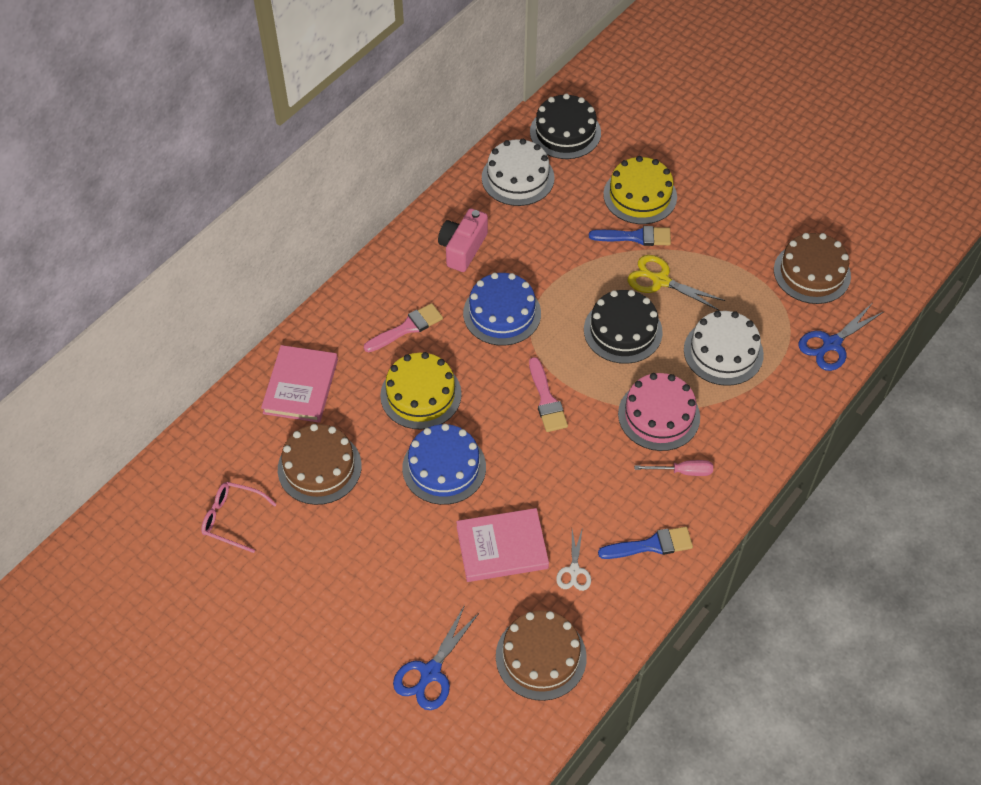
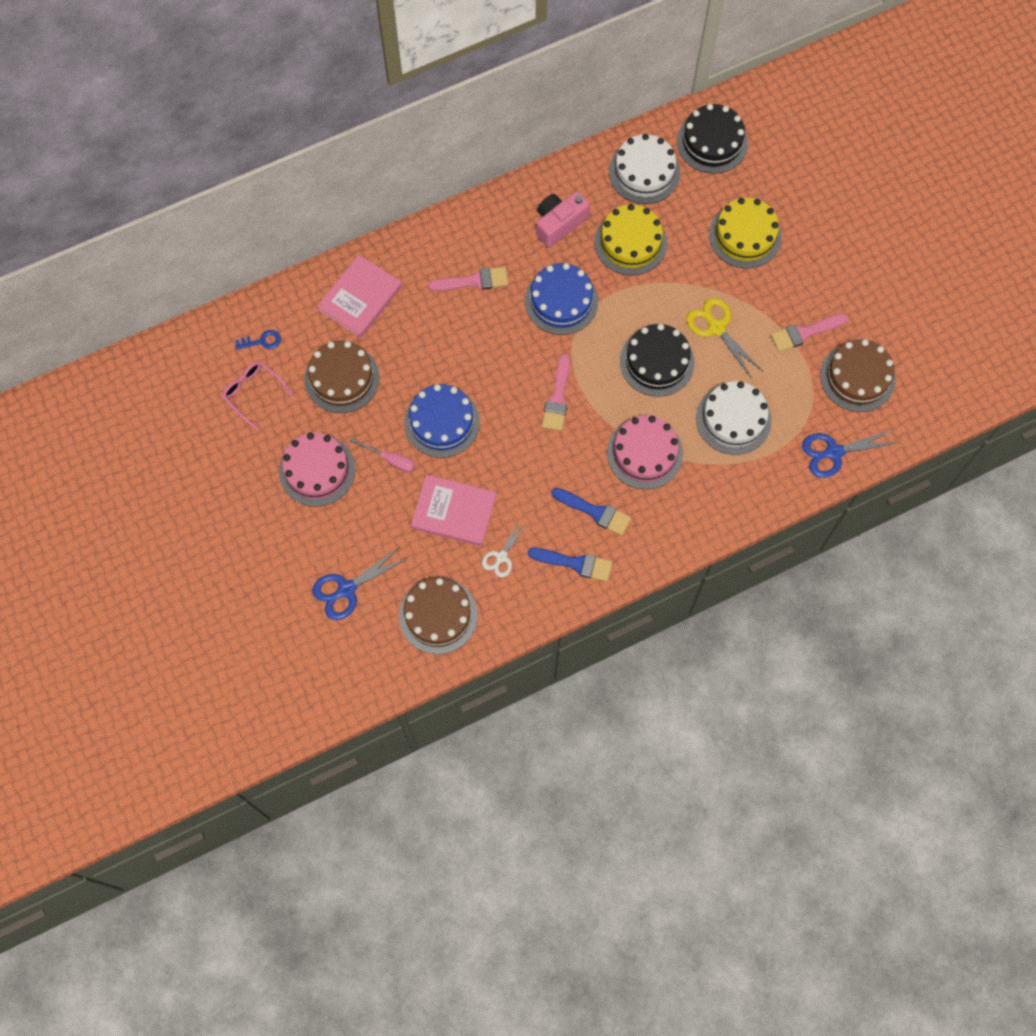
camera: 25 degrees right, 15 degrees up
(217, 465) = (262, 341): none -> blue key
(338, 566) = (317, 470): none -> pink cake
(421, 394) = (455, 348): yellow cake -> yellow cake (630, 242)
(635, 237) = (718, 275): blue brush -> blue brush (595, 512)
(682, 471) = (636, 512): pink screwdriver -> pink screwdriver (390, 459)
(742, 254) = (804, 333): none -> pink brush

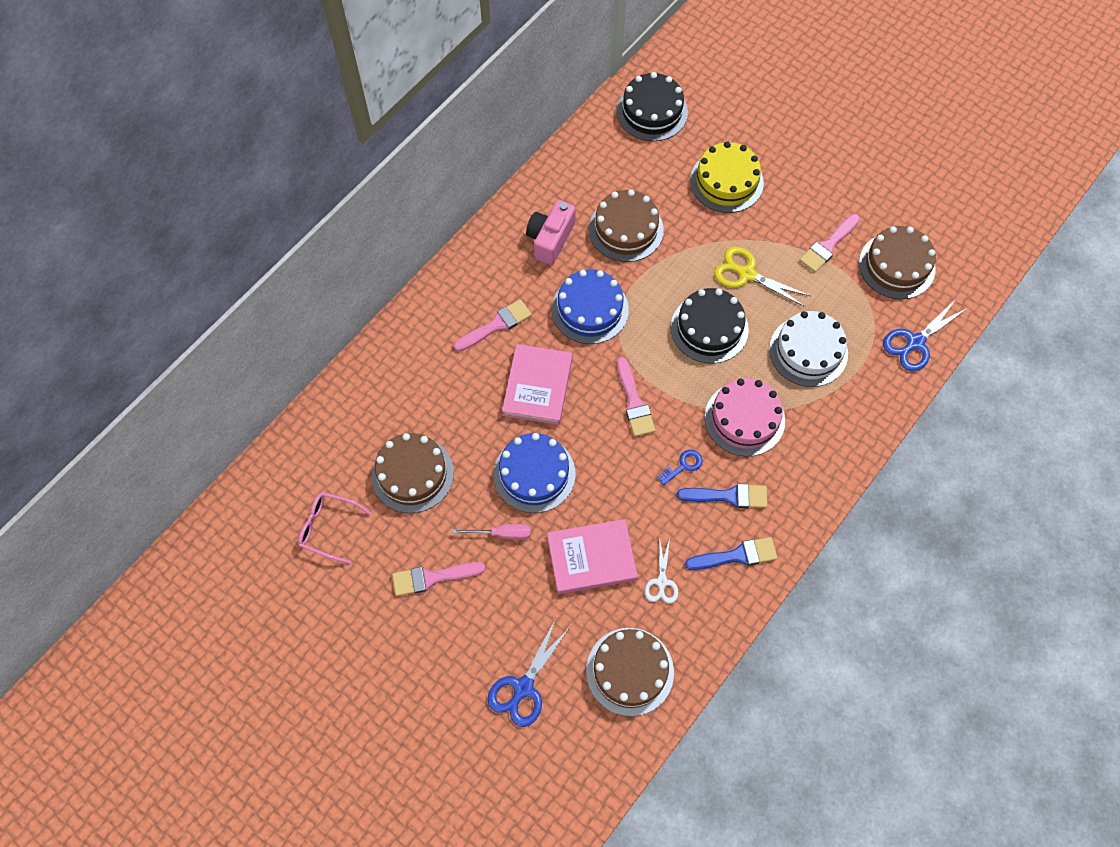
camera: 25 degrees left, 5 degrees down
(262, 341) = (312, 471): blue key -> blue key (683, 466)
(317, 470) = (432, 578): pink cake -> pink brush
(360, 298) = (392, 388): pink book -> pink book (537, 386)
(630, 242) = (626, 229): yellow cake -> brown cake
(644, 172) = (604, 162): white cake -> none

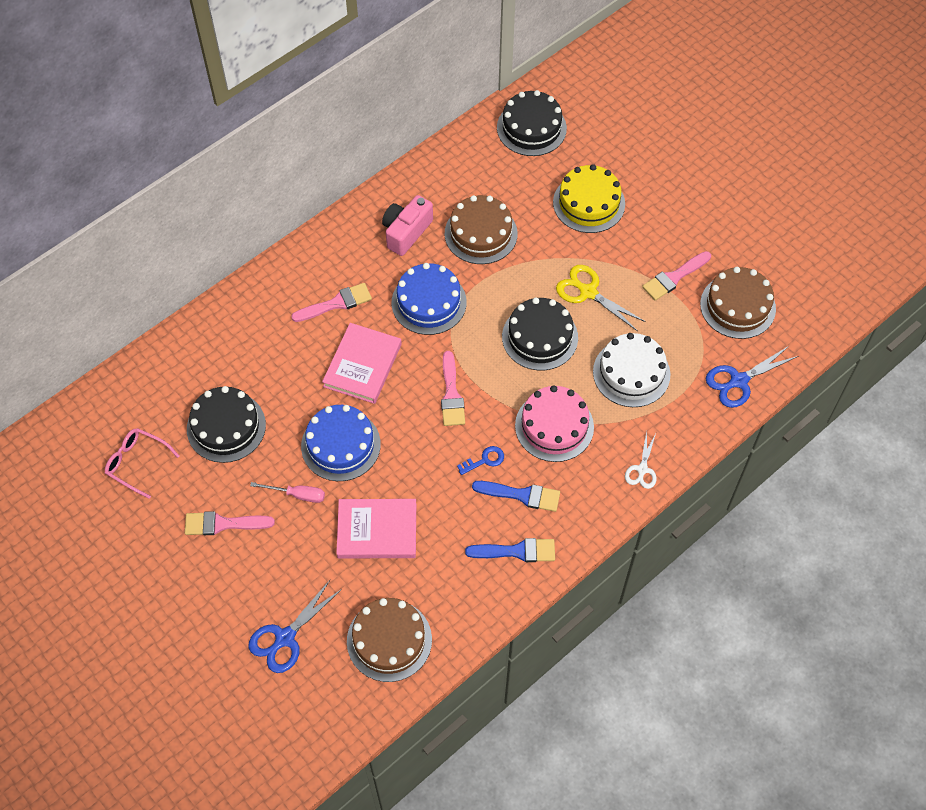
camera: 10 degrees right, 5 degrees down
(412, 474) = (226, 427): brown cake -> black cake
(661, 582) = (439, 563): white scissors -> white scissors (642, 469)

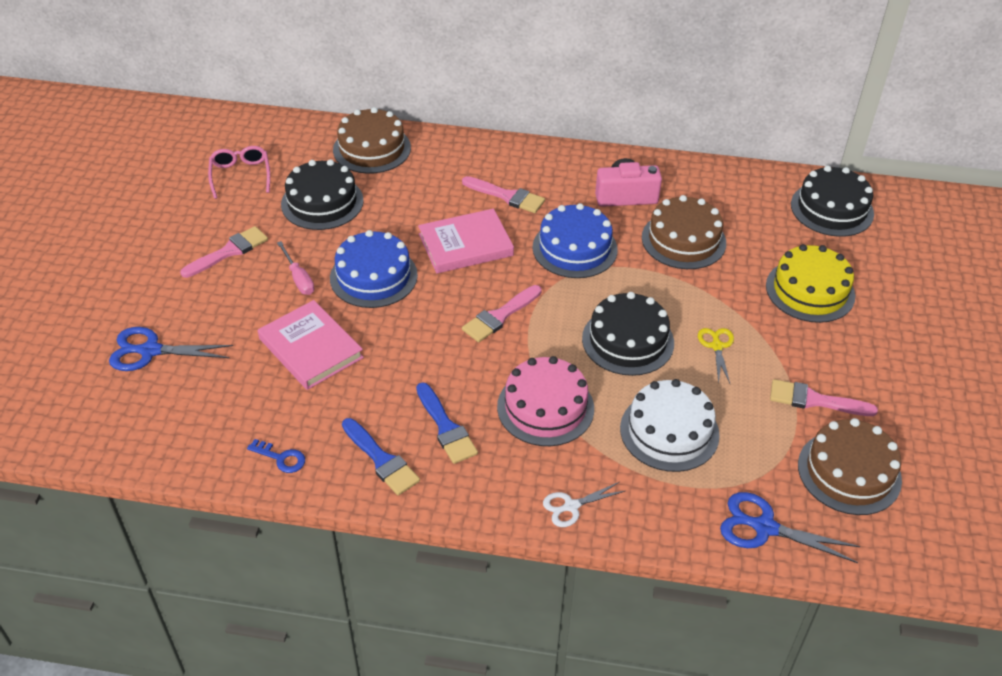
camera: 50 degrees right, 15 degrees down
(223, 524) = (229, 251): pink brush -> pink brush turned 90 degrees clockwise
(389, 640) = (204, 422): brown cake -> brown cake (372, 149)
(484, 460) = (456, 378): blue key -> blue key (281, 458)
(588, 292) = (717, 346): yellow scissors -> yellow scissors, size x0.63

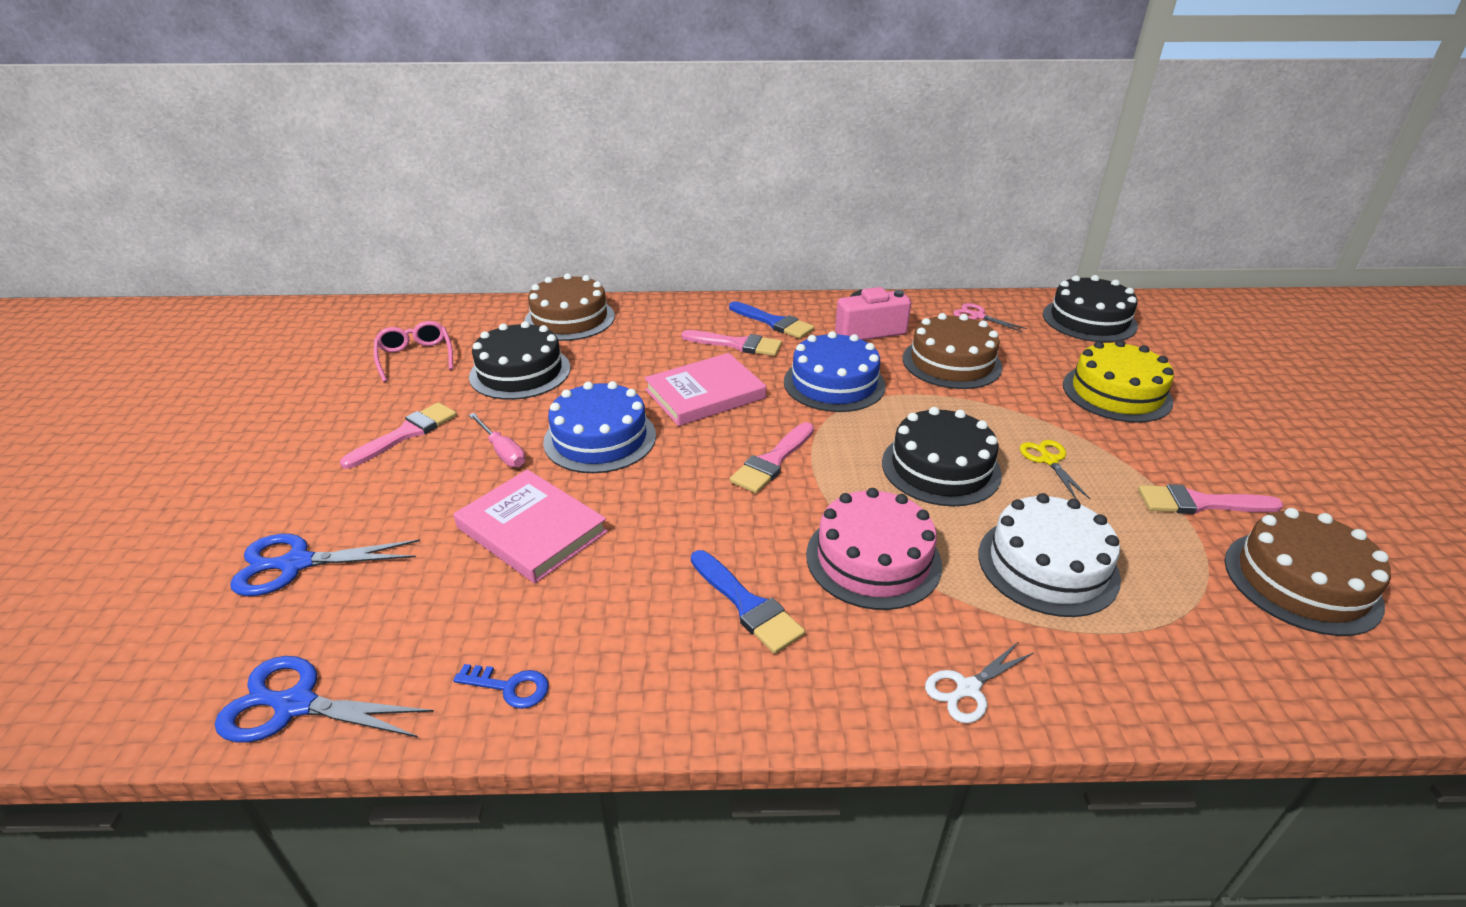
camera: 10 degrees left, 10 degrees down
(381, 460) = (666, 665): blue brush -> blue brush (774, 322)
(731, 191) = (978, 316): none -> pink scissors
(765, 527) = (1248, 674): blue scissors -> blue scissors (296, 705)

